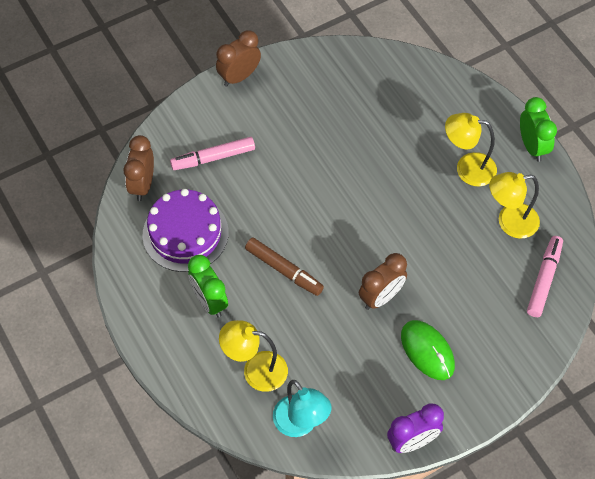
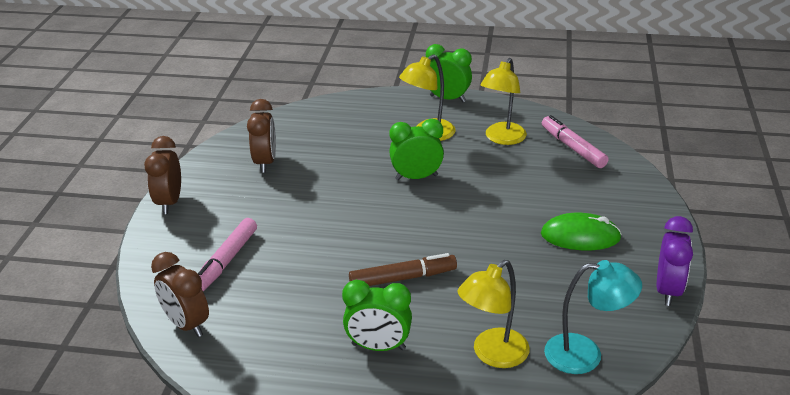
camera: 50 degrees left, 25 degrees down
(185, 233) = (281, 323): purple cake -> none
(381, 297) = (497, 235): brown clock -> brown clock (265, 162)
(403, 200) = (416, 177): none -> green clock

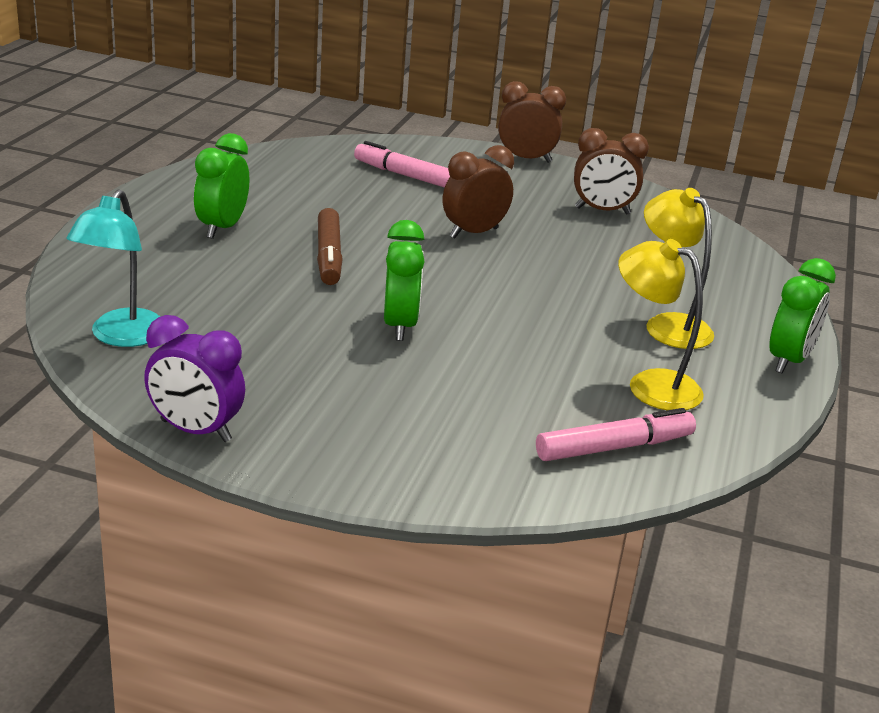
camera: 95 degrees right, 5 degrees down
(187, 324) = (314, 153): brown clock -> brown clock (474, 233)
(416, 177) = (547, 297): green clock -> green clock (399, 326)
(492, 355) = (165, 283): yellow lamp -> none
(580, 236) = (357, 391): green mouse -> none

